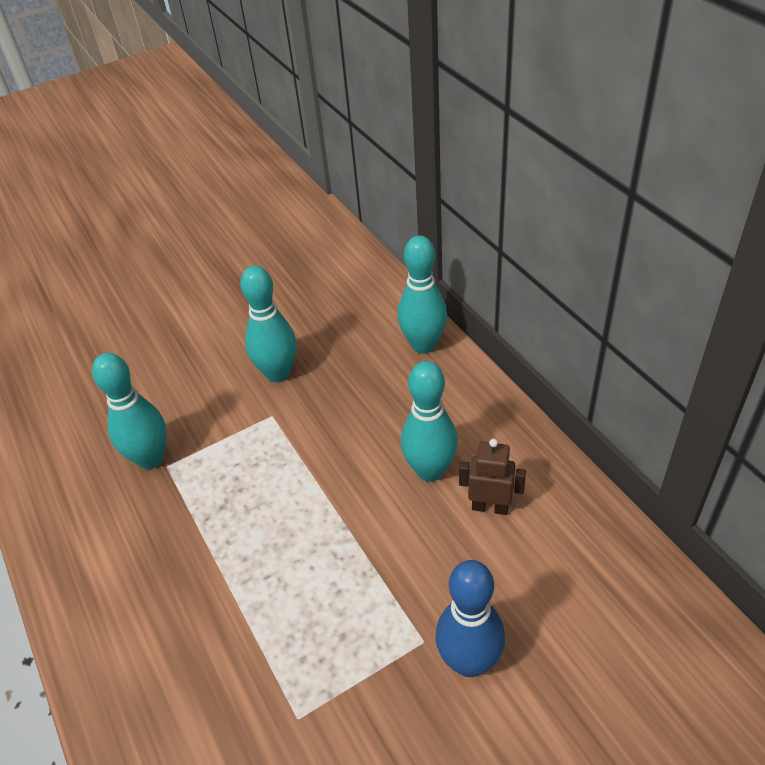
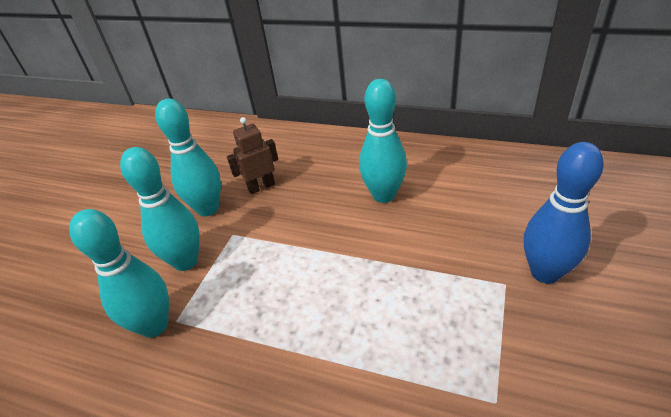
camera: 40 degrees left, 5 degrees down
(423, 345) = (296, 140): turquoise bowling pin -> turquoise bowling pin (186, 261)
(490, 507) = (443, 189): brown robot -> brown robot (261, 187)

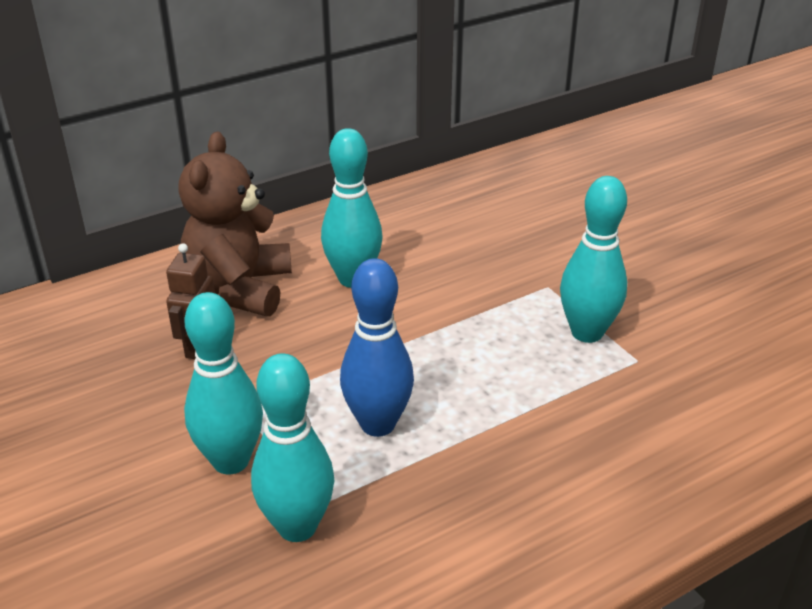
camera: 55 degrees left, 5 degrees down
(208, 209) = (165, 404): turquoise bowling pin -> turquoise bowling pin (587, 332)
(321, 166) = (240, 288): none -> brown teddy bear
(545, 272) = (563, 262): blue bowling pin -> blue bowling pin (378, 424)

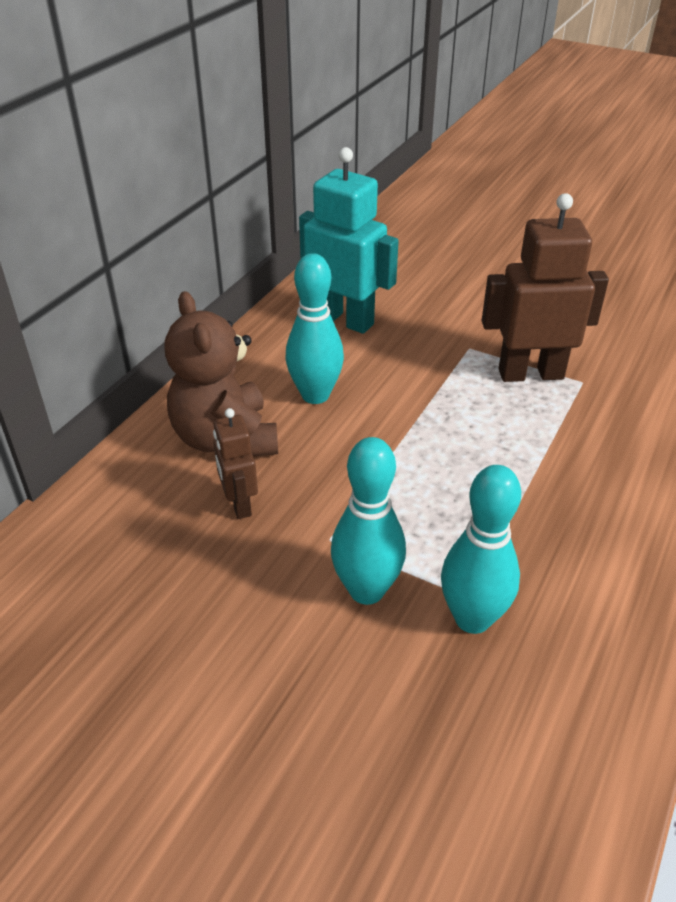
camera: 30 degrees left, 5 degrees up
(378, 424) = (452, 507): blue bowling pin -> none
(448, 221) = (345, 320): none -> turquoise robot
(587, 332) = (530, 374): turquoise bowling pin -> brown robot

